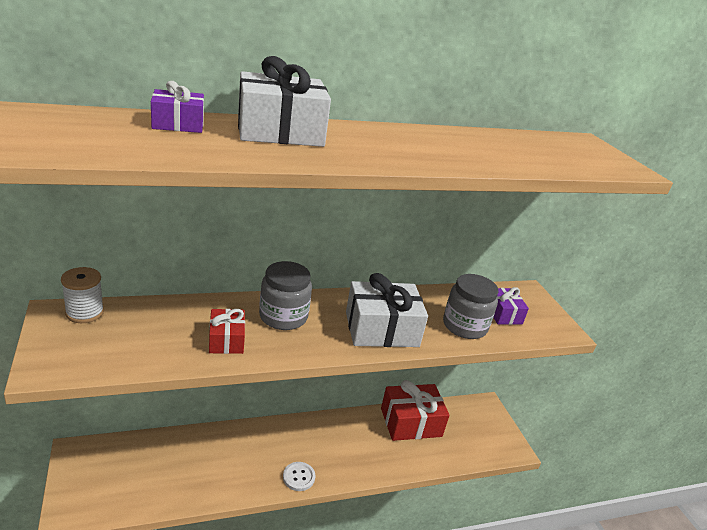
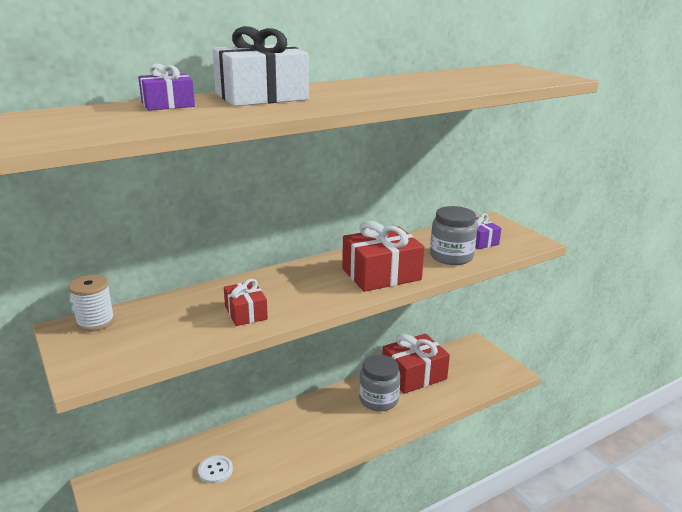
camera: 10 degrees left, 5 degrees down
(283, 316) = (287, 284): grey jar -> grey jar (378, 400)
(299, 477) = (331, 446): white button -> white button (215, 470)
(381, 329) = (381, 274): white gift -> red gift

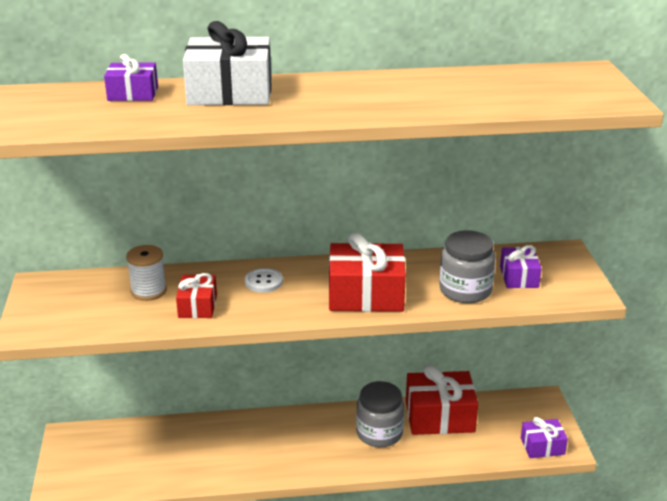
camera: 25 degrees right, 5 degrees up
(95, 322) = (65, 283): white spool -> white spool (149, 291)
(215, 470) = (172, 455): white button -> white button (263, 281)
(498, 375) = (542, 446): none -> purple gift

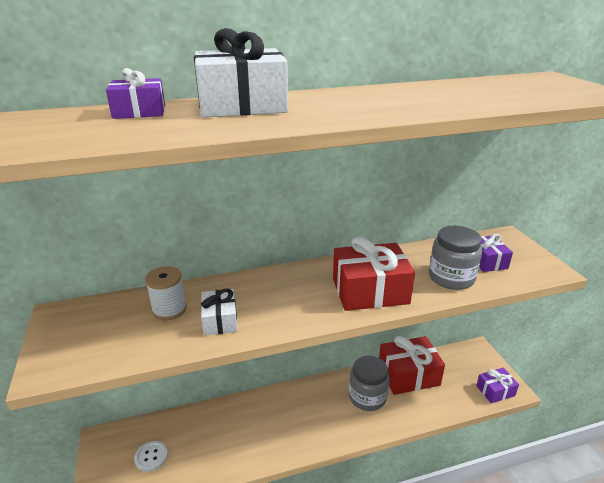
camera: 10 degrees left, 0 degrees up
(197, 306) = (220, 320): red gift -> white gift
(263, 281) = (275, 288): white button -> white button (151, 457)

